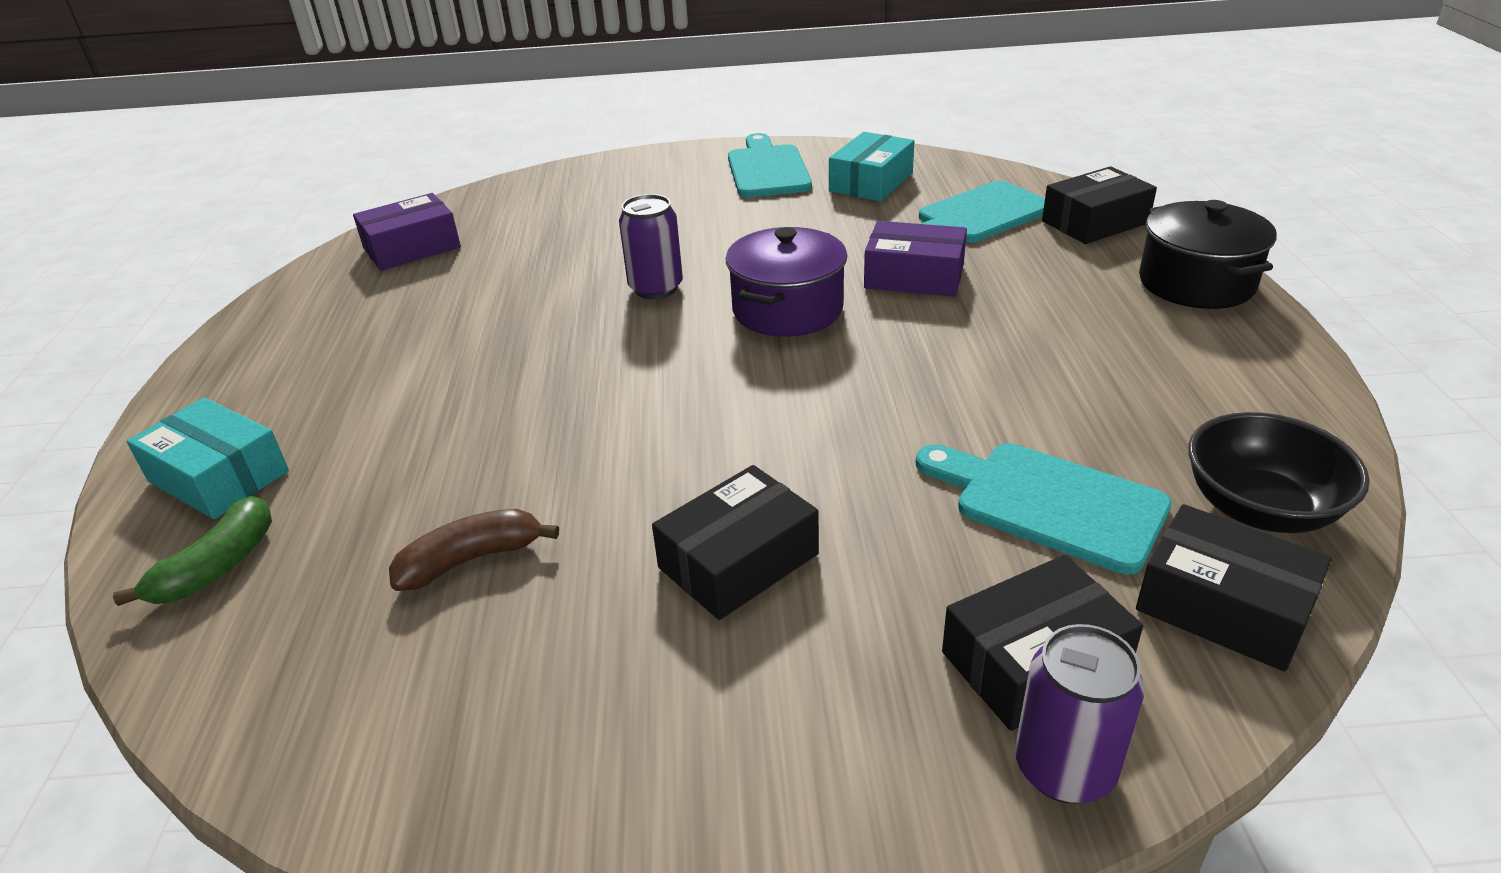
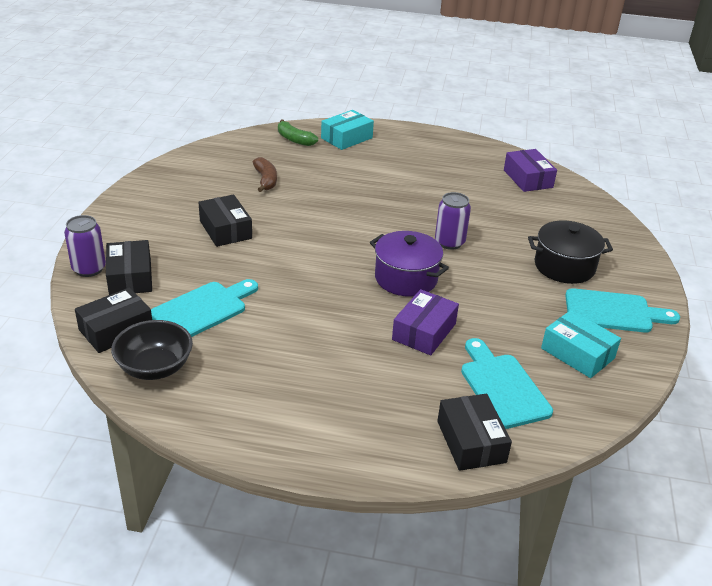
camera: 100 degrees right, 0 degrees up
(1196, 283) = (359, 450): black pot -> black pot (564, 266)

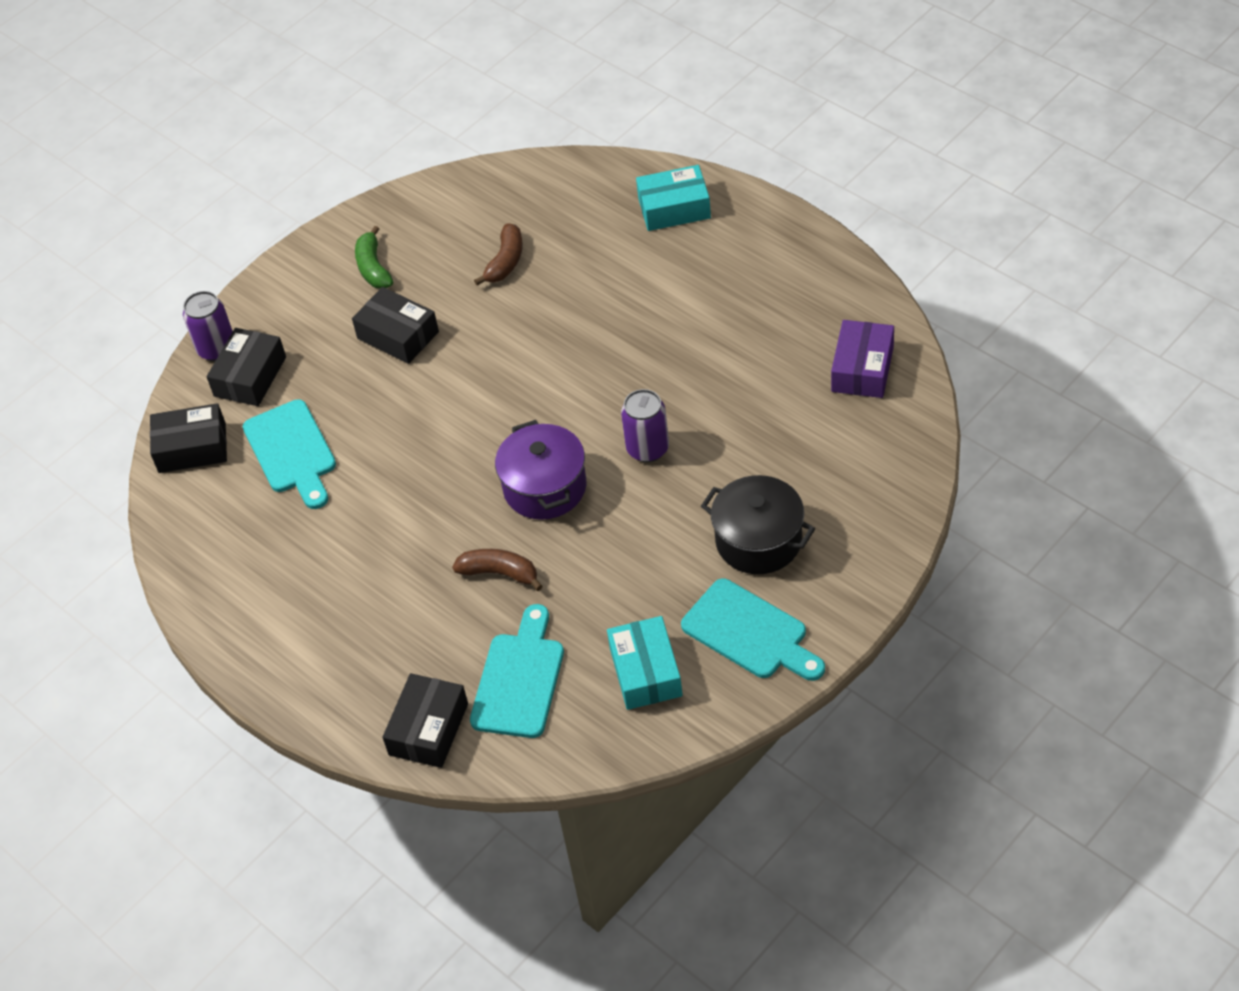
camera: 40 degrees right, 15 degrees up
(155, 367) = (198, 512): black bowl -> none
(202, 309) = (292, 451): turquoise cutting board -> turquoise cutting board turned 75 degrees clockwise
(225, 229) = (398, 335): black box -> black box turned 60 degrees counterclockwise
(294, 139) = (601, 191): green banana -> green banana (373, 268)
(424, 332) = (499, 573): purple box -> brown banana

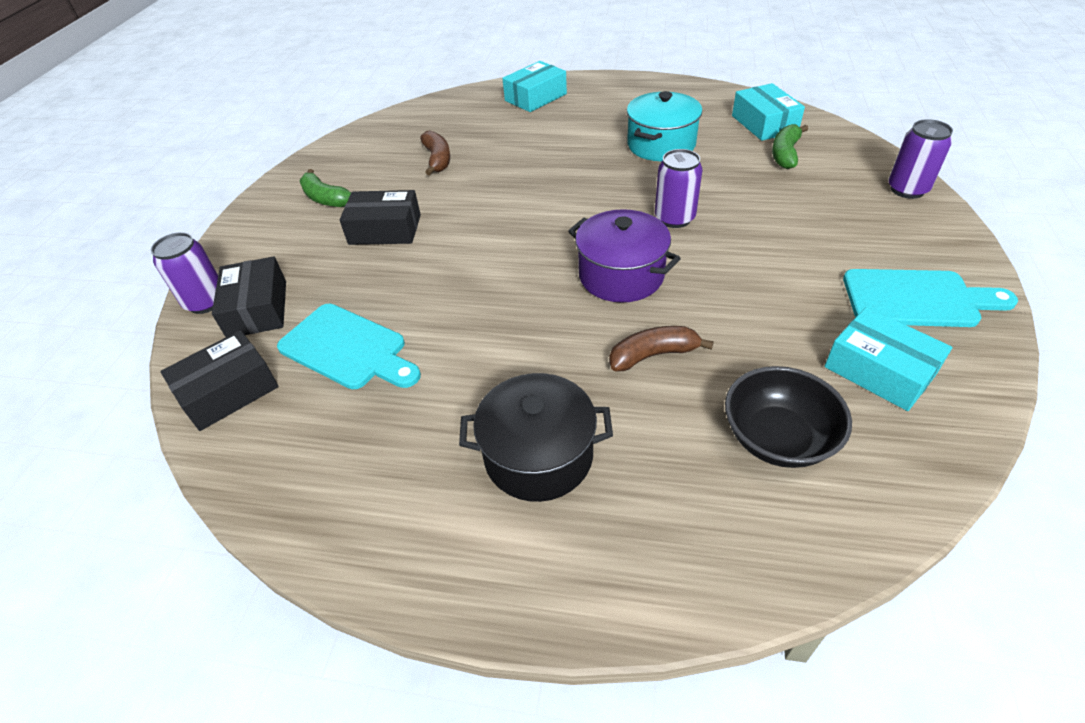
camera: 35 degrees left, 5 degrees down
(428, 729) = (743, 543): black box -> none
(519, 679) = (777, 438): turquoise cutting board -> black bowl
(729, 348) = (661, 145): none -> turquoise pot
(758, 540) = (834, 237): black pot -> black pot (538, 456)
(833, 422) = (785, 154): none -> green banana
(862, 369) = (764, 123): purple box -> turquoise box
(891, 524) = (907, 189): none -> purple can

